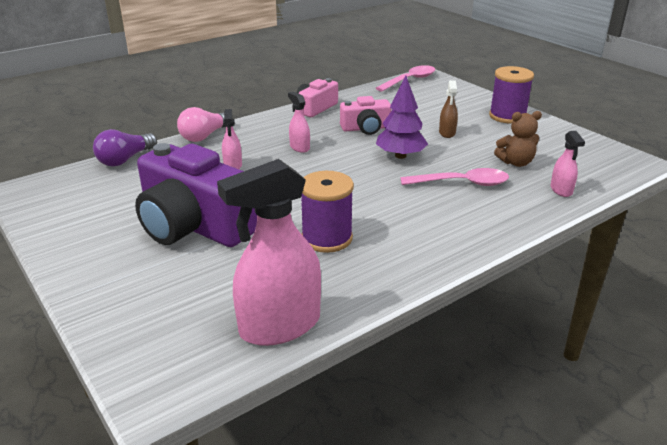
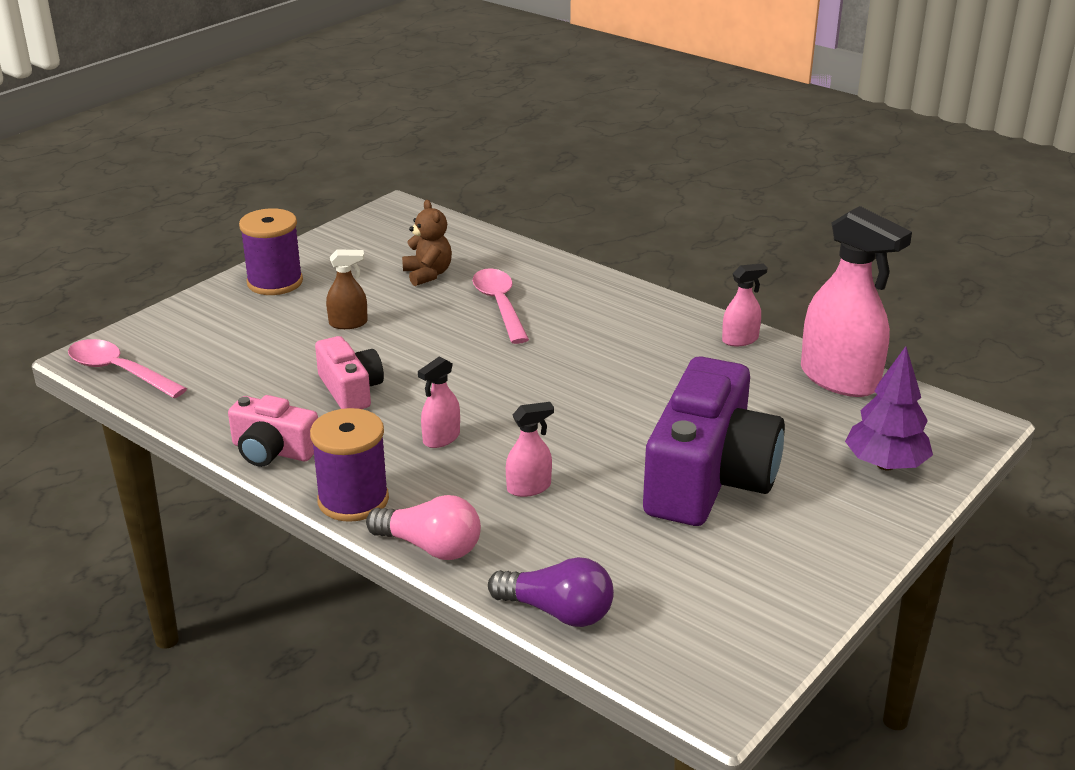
camera: 105 degrees left, 0 degrees up
(327, 238) = (675, 377): purple spool -> purple spool (353, 500)
(400, 156) = (438, 352): purple tree -> purple tree (885, 464)
(561, 190) = (488, 249): pink spray bottle -> pink spray bottle (740, 340)

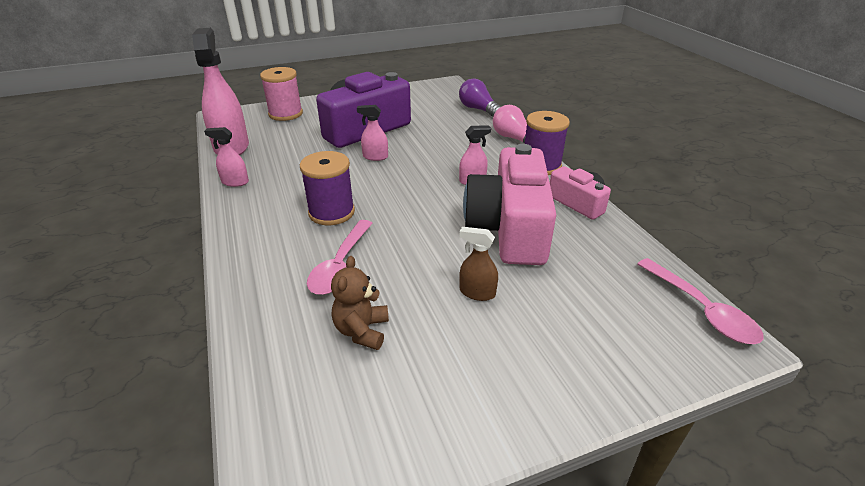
camera: 150 degrees left, 5 degrees up
(275, 282) = (524, 387): purple spool -> purple spool (331, 212)
(350, 390) = (509, 228): pink camera -> pink camera, size x1.93
(529, 487) = (448, 147): pink spray bottle -> pink spray bottle (375, 157)
(885, 464) = (285, 114): purple tree -> pink spool

